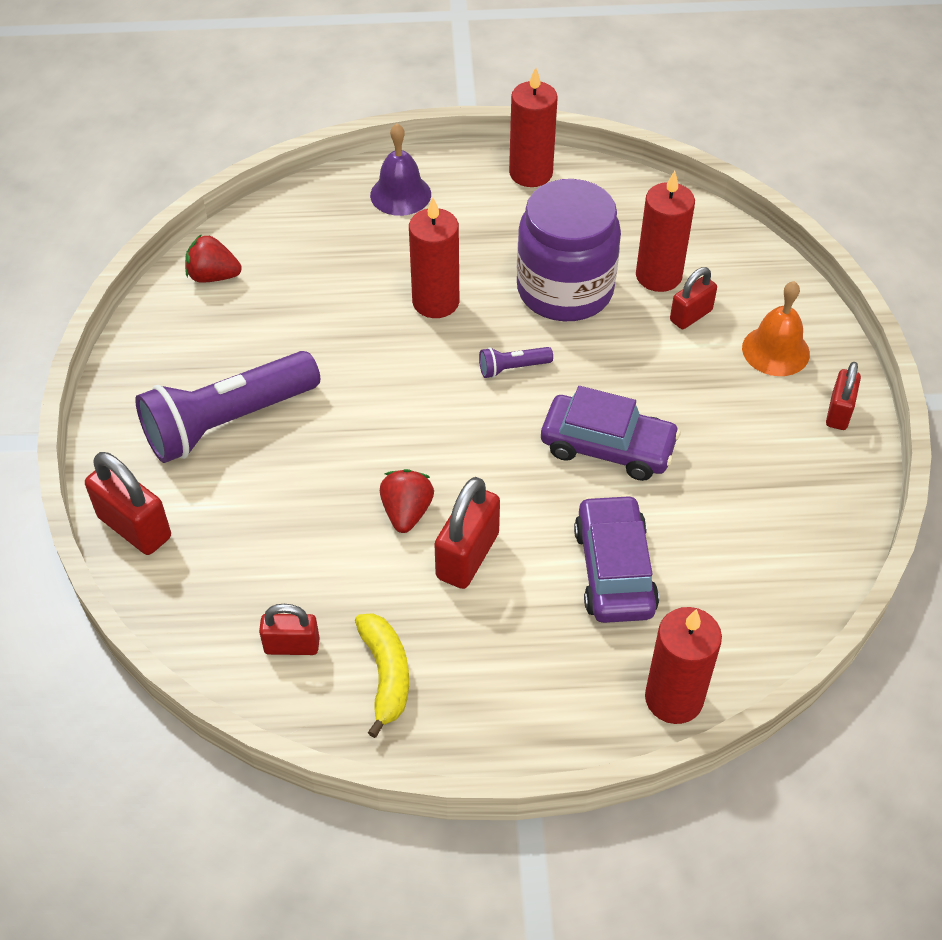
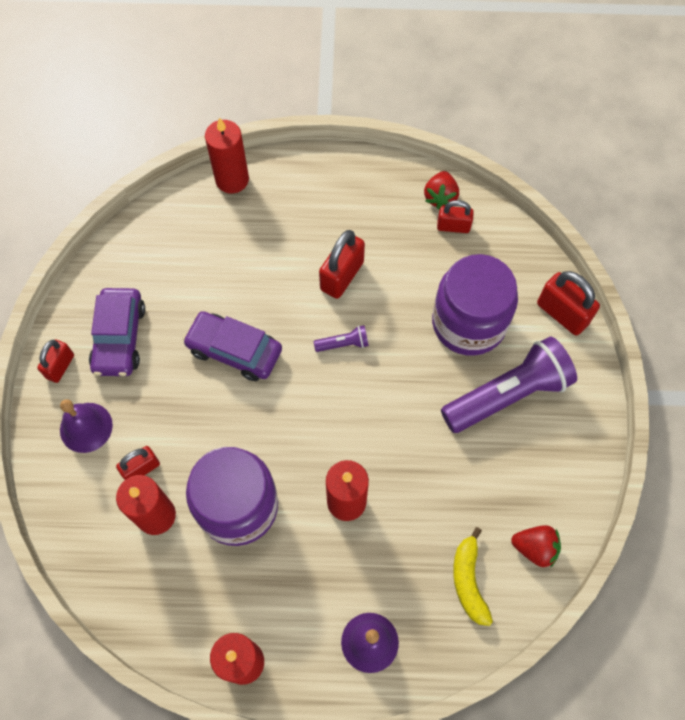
camera: 175 degrees left, 15 degrees up
(275, 505) = (468, 323): none -> purple jar
(386, 675) = (397, 205): yellow banana -> yellow banana (468, 581)
(406, 512) = (379, 310): red strawberry -> red strawberry (440, 197)
(512, 368) = (292, 427): purple flashlight -> purple flashlight (343, 344)
(614, 570) = (249, 259): purple car -> purple car (119, 338)
(775, 350) = (86, 427): orange bell -> purple bell

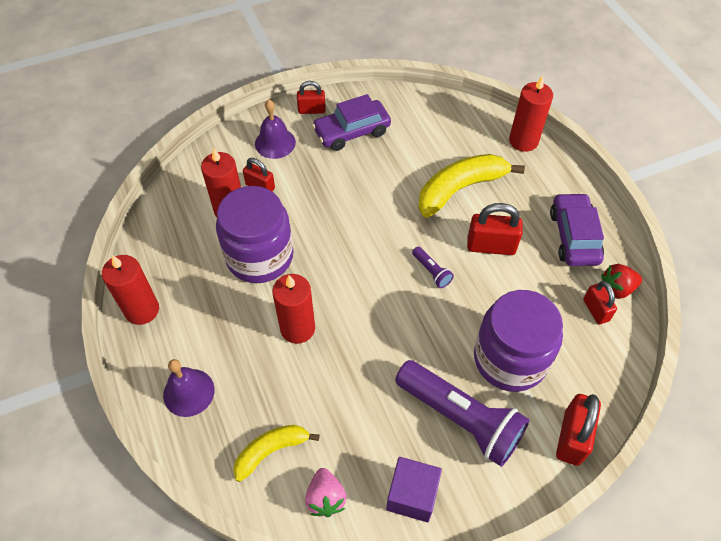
camera: 65 degrees right, 10 degrees down
(234, 351) = (382, 202): purple car -> purple car (573, 236)
(259, 268) = (460, 189): none -> yellow banana
(534, 548) = (325, 498): red strawberry -> pink strawberry
(561, 470) = (412, 495): none -> purple cube

